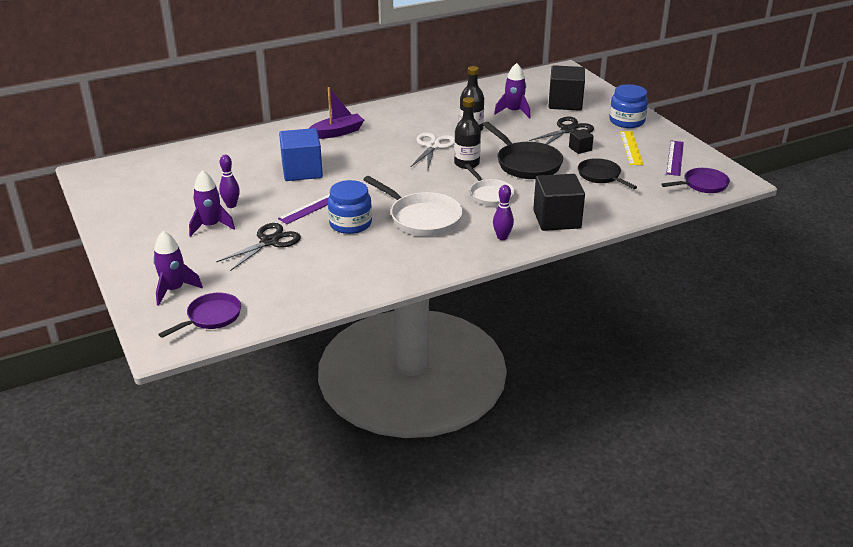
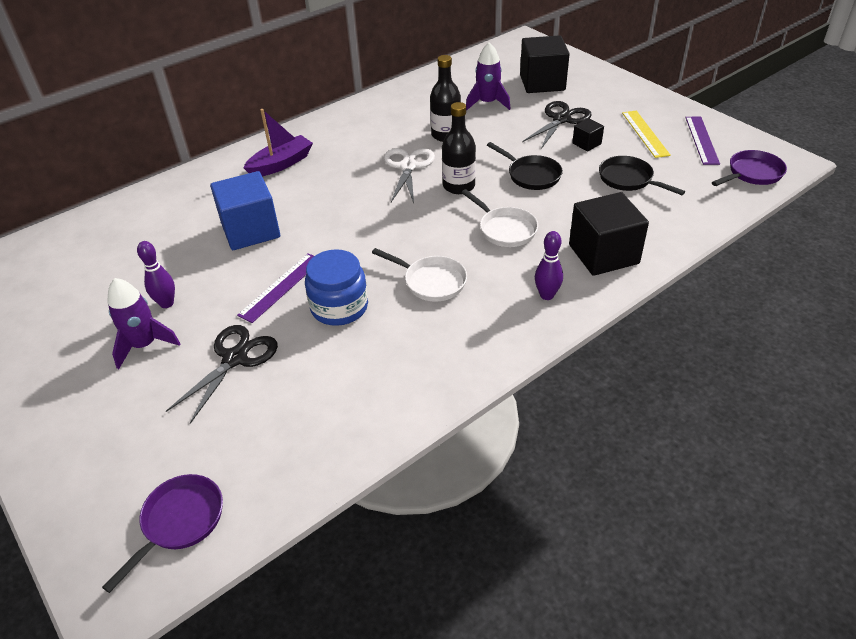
camera: 10 degrees left, 10 degrees up
(174, 290) = (112, 476): purple rocket -> none
(421, 218) = (431, 281): white pan -> white pan, size x0.65
(526, 164) = (531, 175): black pan -> black pan, size x0.65
(626, 121) = (623, 97): blue jar -> none

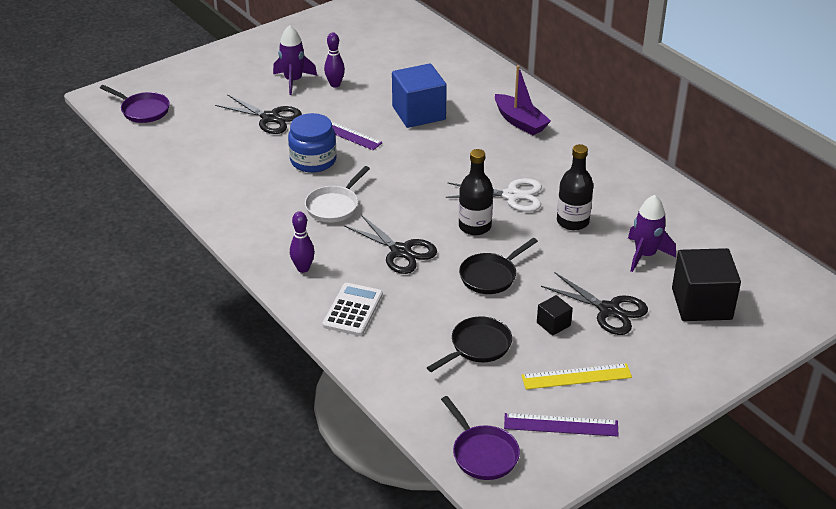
camera: 90 degrees right, 5 degrees down
(505, 229) = (400, 251): white pan -> black scissors
(603, 254) = (352, 310): black cube -> white calculator

